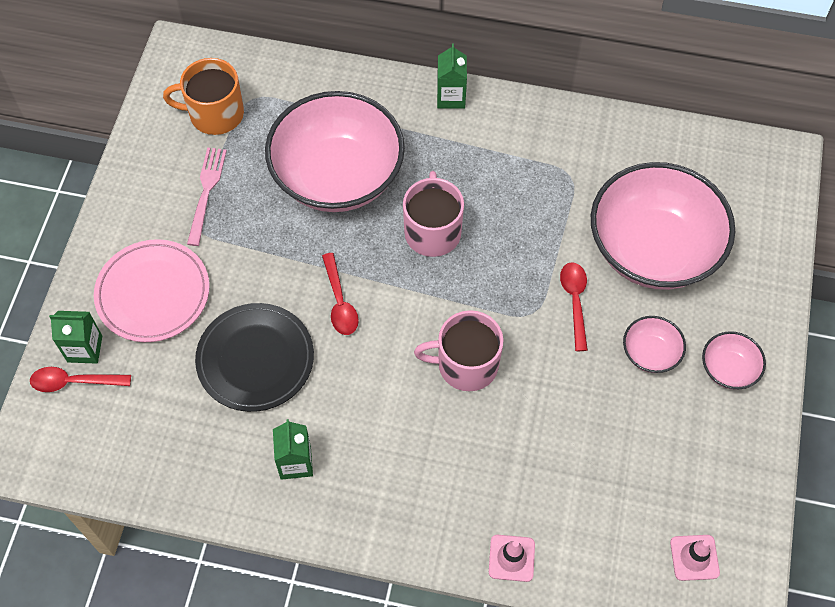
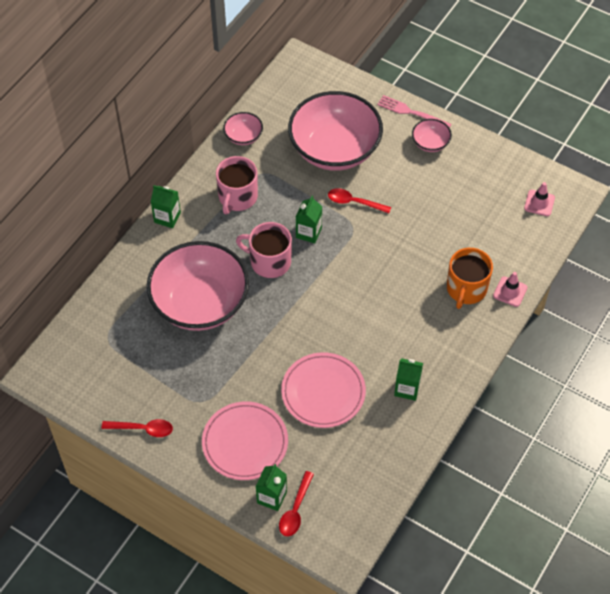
camera: 70 degrees left, 5 degrees down
(206, 191) = (174, 388): pink fork -> pink fork (411, 112)
(214, 114) = (109, 365): orange mug -> orange mug (466, 289)
(255, 359) = (323, 392): black plate -> pink plate
(340, 302) = (300, 330): red spoon -> red spoon (143, 429)
(465, 364) = (374, 274): pink mug -> pink mug (237, 197)
(499, 262) = (308, 232): none -> green carton
(650, 353) = (405, 177): pink bowl -> pink bowl (243, 136)

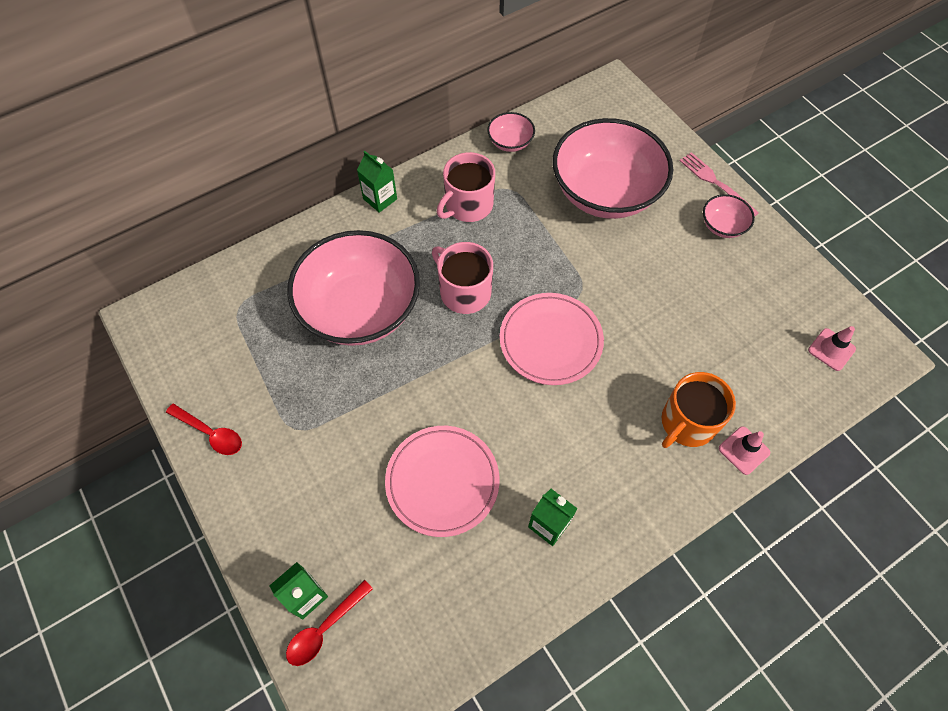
camera: 25 degrees right, 5 degrees up
(245, 442) = (314, 505): pink plate -> pink plate (550, 341)
(308, 232) = (527, 276): green carton -> none
(354, 202) = (598, 261): red spoon -> none

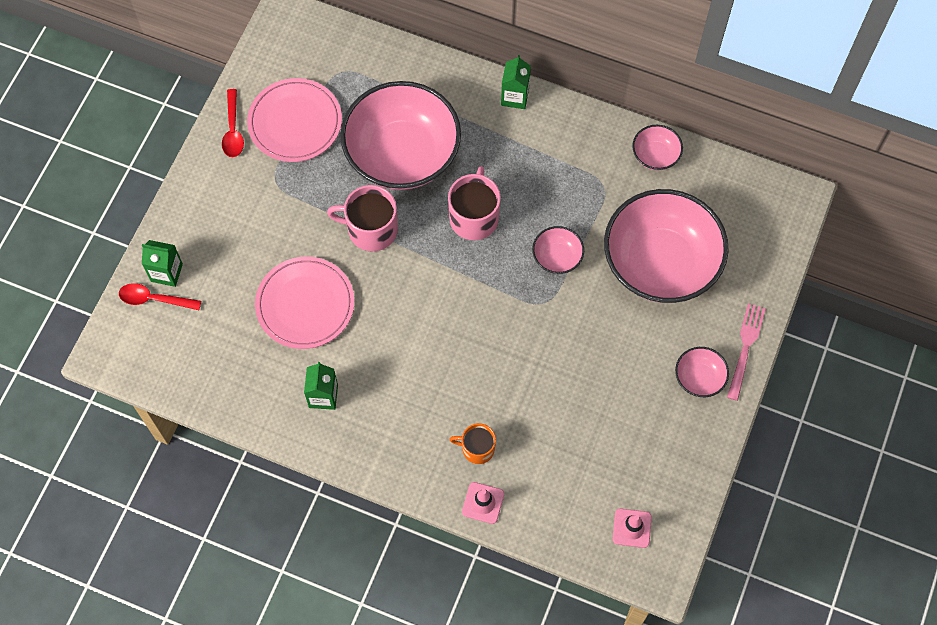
camera: 55 degrees right, 5 degrees up
(468, 205) = (560, 165): pink mug -> pink mug (371, 229)
(548, 256) = (557, 257): none -> pink bowl
(550, 341) = (477, 307): pink plate -> pink plate (295, 122)
(687, 423) = (477, 448): orange mug -> orange mug, size x0.62

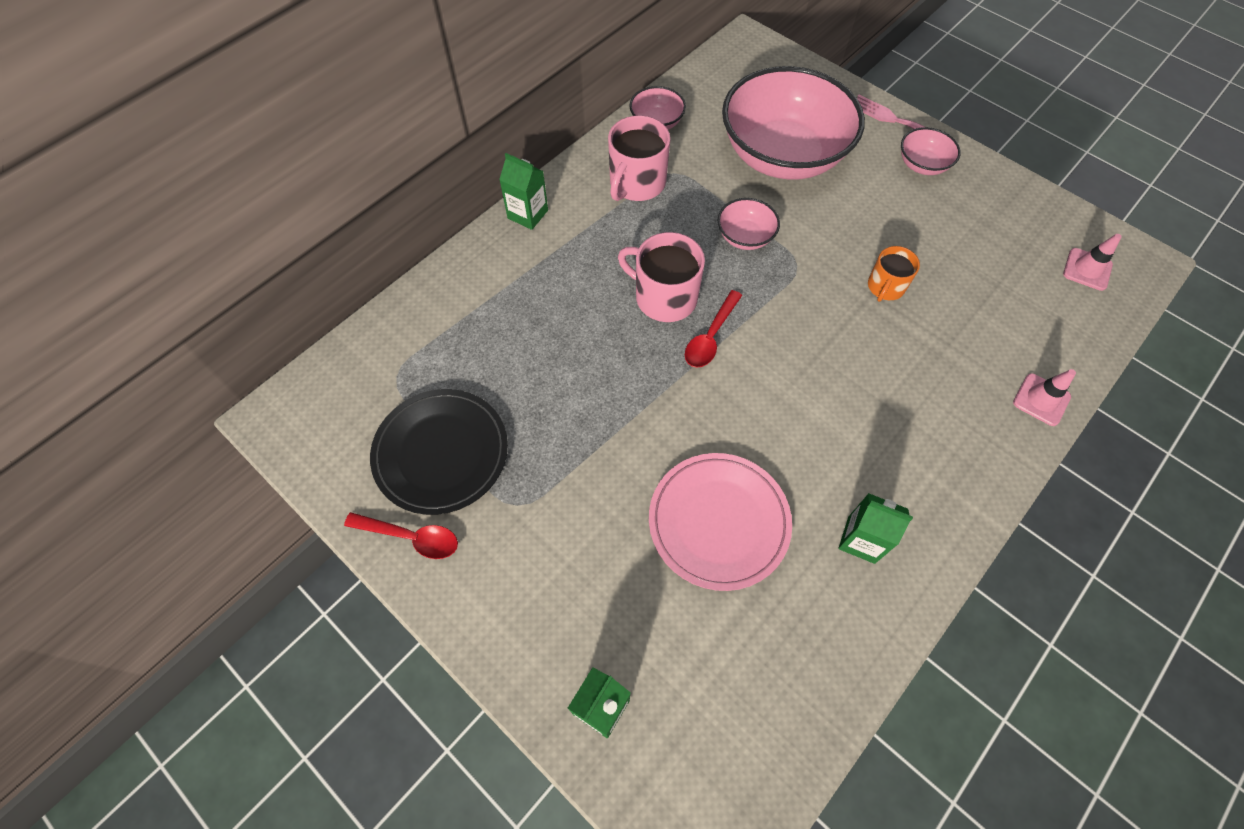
camera: 70 degrees left, 5 degrees down
(154, 299) = (639, 741): red spoon -> red spoon (710, 337)
(295, 122) = (441, 453): pink plate -> black plate
(371, 229) = (637, 410): pink mug -> pink mug (636, 183)
(402, 154) = (548, 344): pink bowl -> none
(477, 448) = (969, 385): orange mug -> orange mug (885, 287)

